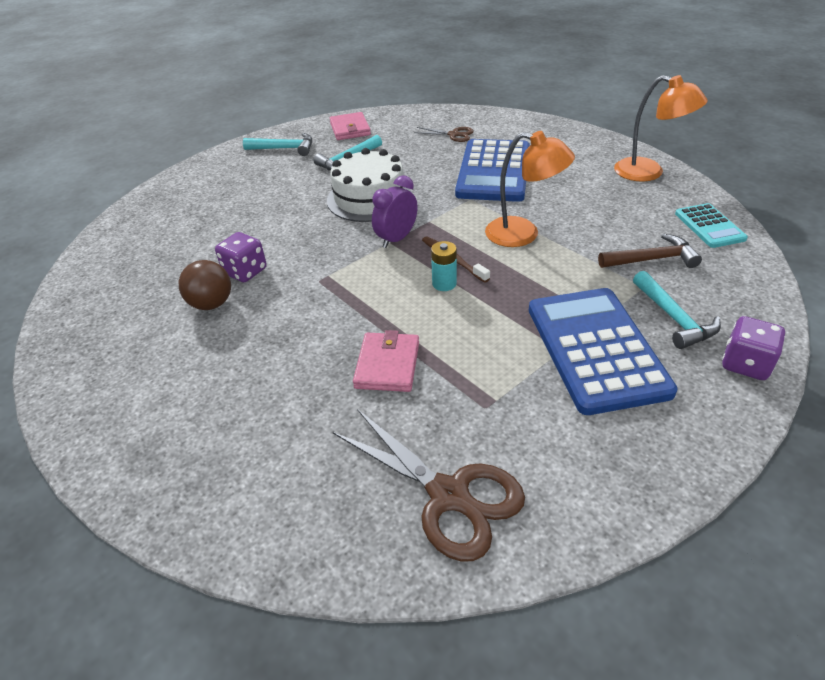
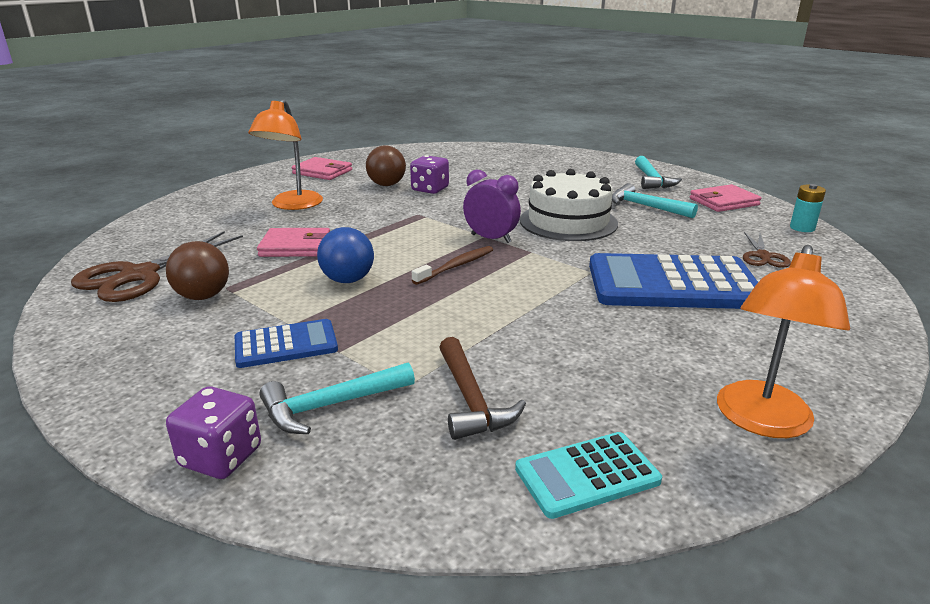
camera: 80 degrees right, 15 degrees down
(121, 365) = (322, 172): none -> pink wallet
(444, 284) = (411, 263): turquoise battery -> turquoise battery (802, 228)
(475, 321) = (348, 280): none -> blue ball
(506, 421) = (203, 296): none -> brown ball
(523, 234) = (516, 304): orange lamp -> orange lamp (292, 205)
(596, 349) = (286, 345): blue calculator -> blue calculator, size x0.52

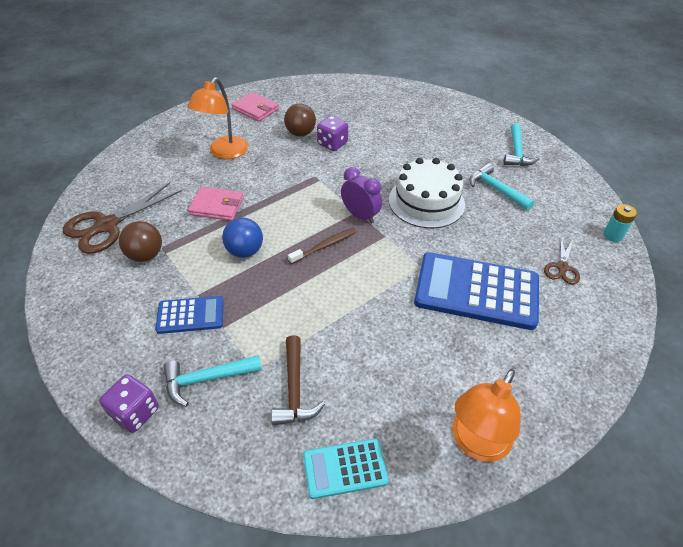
camera: 10 degrees right, 20 degrees up
(724, 202) = (564, 191): pink wallet -> none

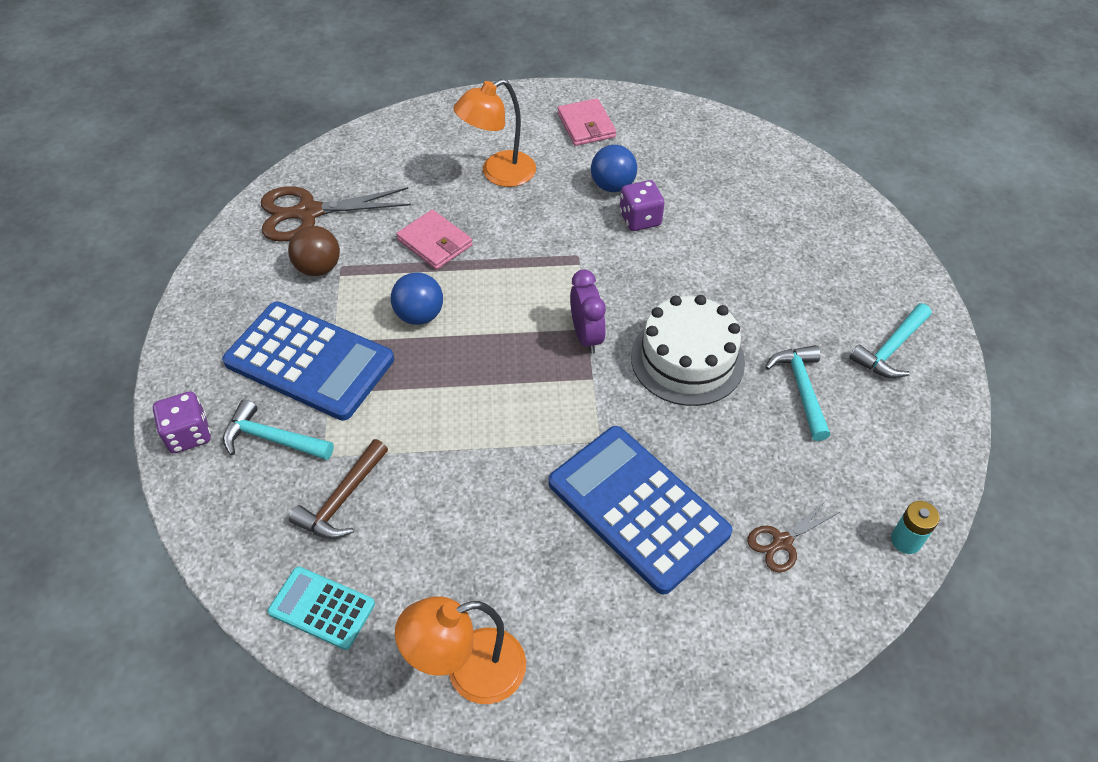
camera: 35 degrees right, 5 degrees up
(190, 315) = (309, 361): blue calculator -> blue calculator, size x1.92
(300, 133) = (612, 186): brown ball -> blue ball
(324, 246) = (510, 354): brown toothbrush -> none

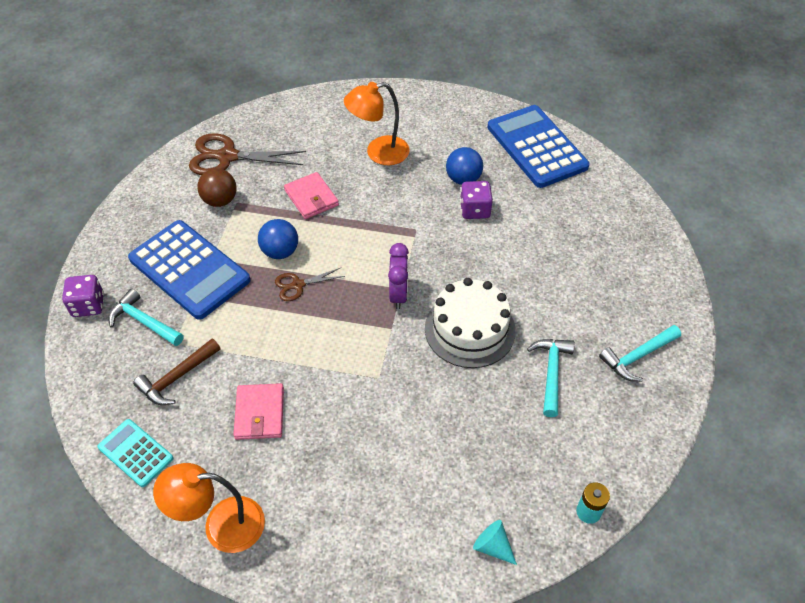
camera: 15 degrees right, 0 degrees up
(586, 125) = (461, 126): pink wallet -> pink wallet (259, 413)
(638, 508) = (388, 435): blue calculator -> blue calculator (536, 147)
(782, 542) = (489, 488): brown scissors -> brown scissors (298, 285)
(812, 609) = (492, 546): none -> turquoise cone

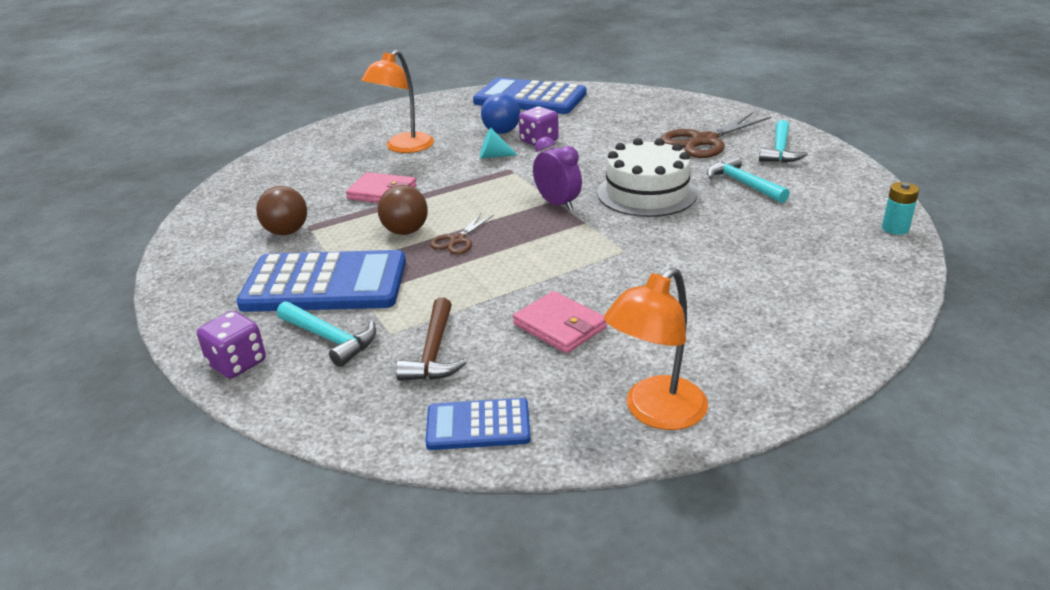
camera: 40 degrees left, 20 degrees down
(135, 453) = (478, 425): turquoise calculator -> blue calculator
(144, 322) = (330, 339): turquoise hammer -> turquoise hammer turned 135 degrees counterclockwise
(227, 157) = (249, 206): brown scissors -> brown scissors (704, 141)
(280, 252) = (405, 231): blue ball -> brown ball
(492, 546) = (876, 281): turquoise cone -> turquoise cone (493, 156)

